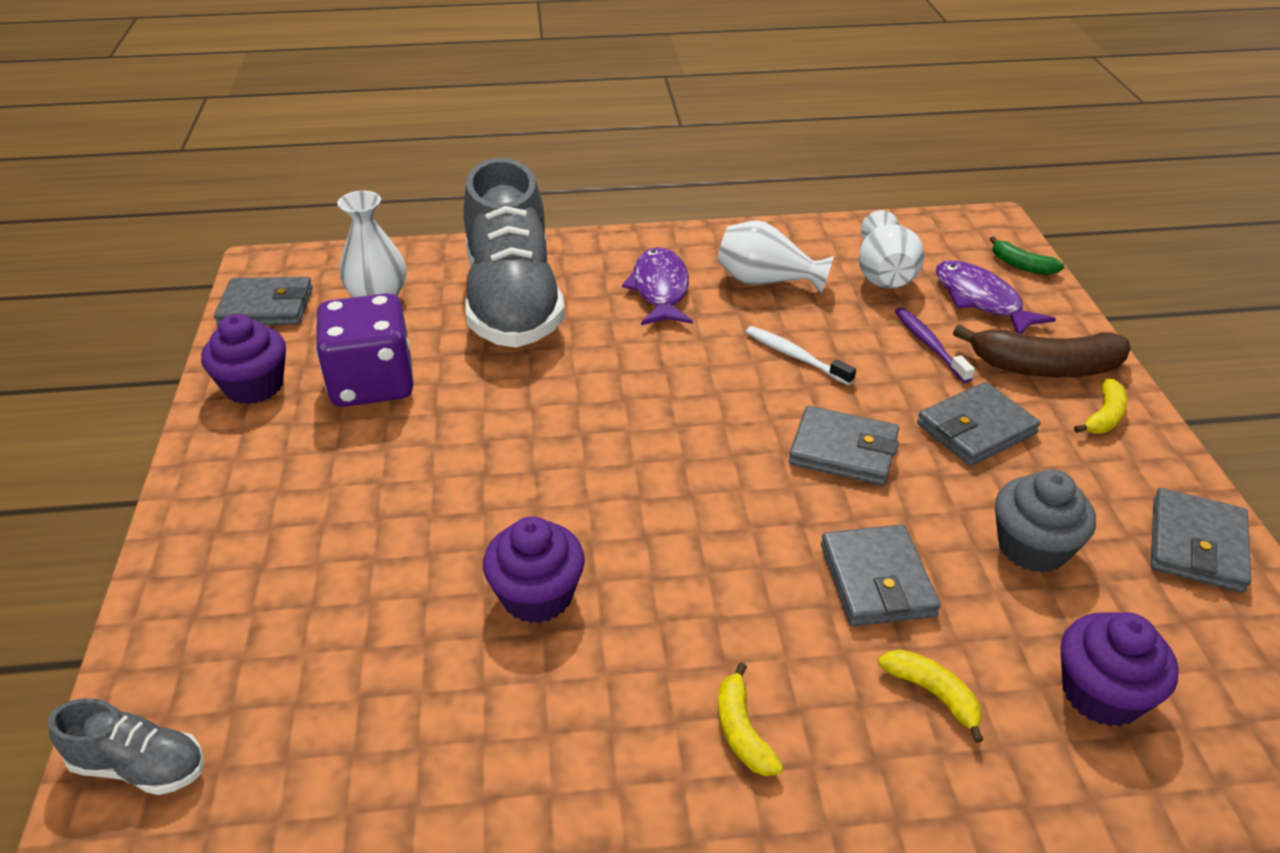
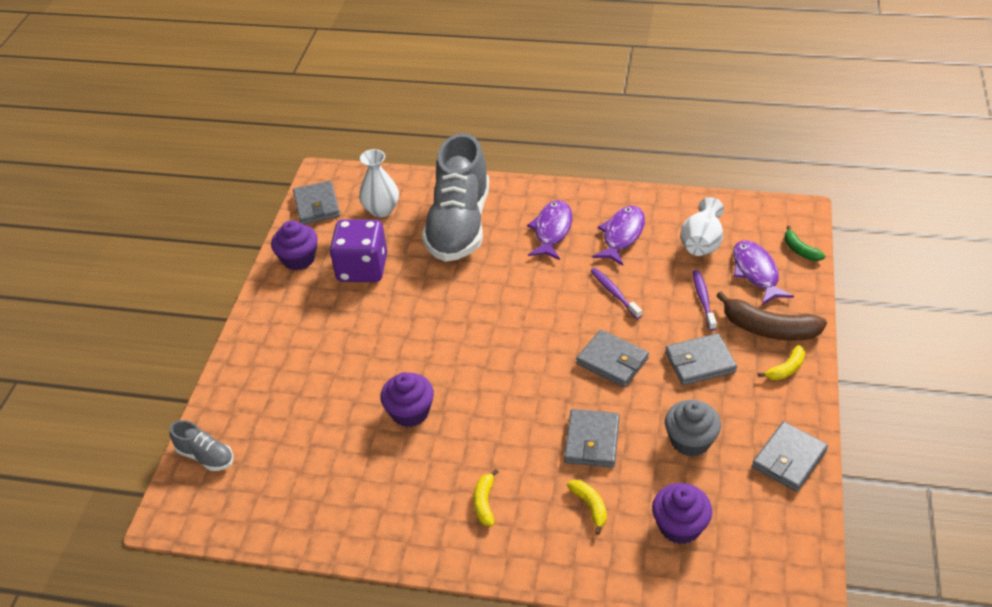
camera: 20 degrees right, 5 degrees up
(266, 307) = (317, 205): grey wallet -> grey wallet turned 60 degrees clockwise
(766, 281) = (622, 235): white vase -> purple fish
(795, 356) = (614, 293): white toothbrush -> purple toothbrush

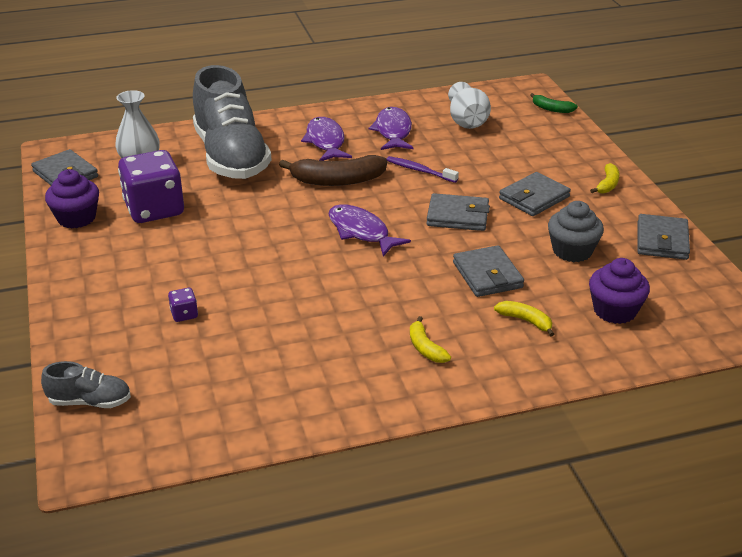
camera: 30 degrees left, 10 degrees down
(320, 393) = (184, 314): none -> purple dice
(410, 412) = (294, 303): purple cupcake -> none
(703, 299) = (501, 157): purple toothbrush -> none
(756, 272) = (529, 130): purple fish -> purple fish (361, 232)
(769, 328) = (571, 163): brown banana -> brown banana (337, 180)

